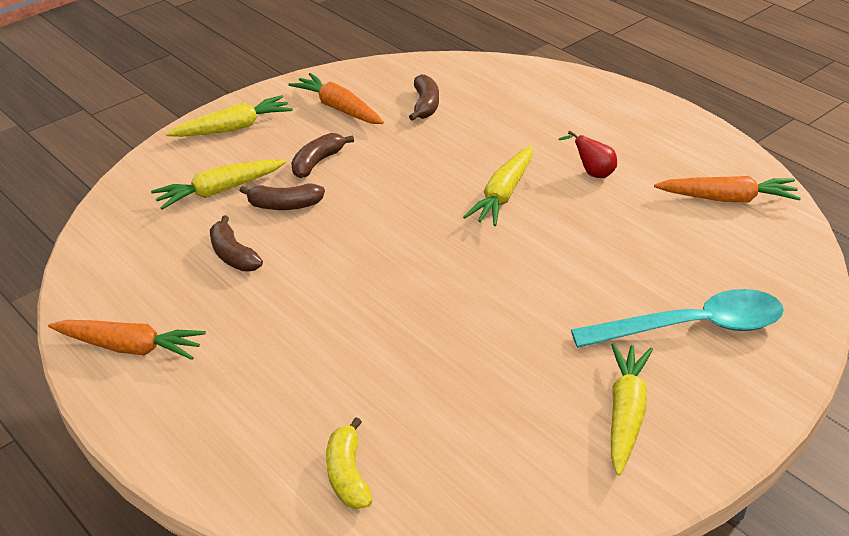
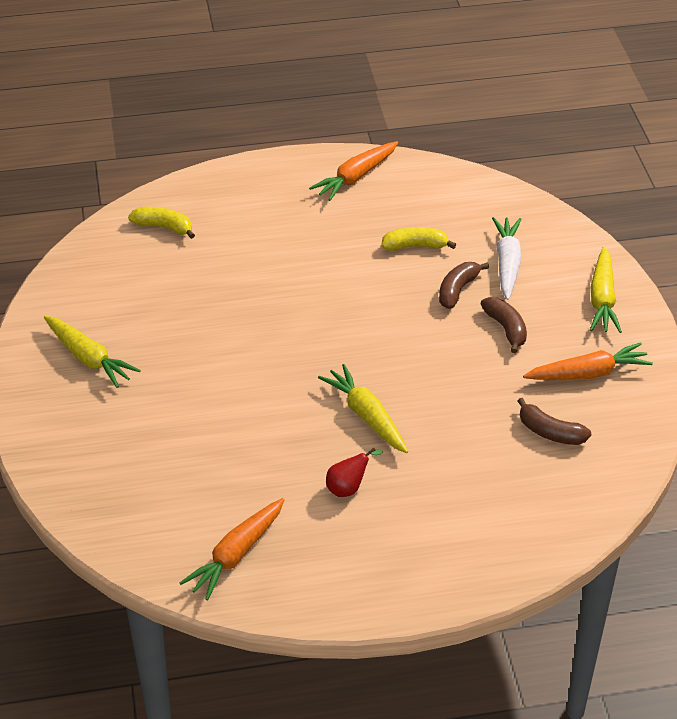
camera: 120 degrees right, 5 degrees up
(219, 191) = (507, 263): yellow carrot -> white carrot
(233, 255) = (415, 246): brown banana -> yellow banana
(693, 327) = (123, 436): turquoise spoon -> none

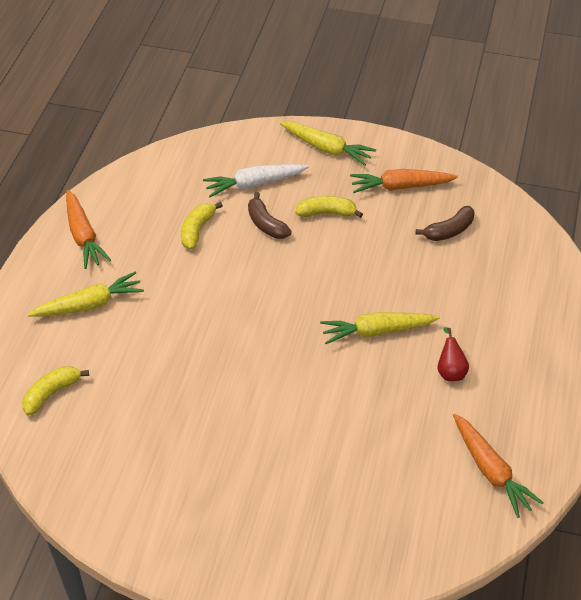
camera: 65 degrees left, 5 degrees up
(89, 358) = (196, 508): yellow carrot -> yellow carrot (90, 304)
(506, 329) = (327, 213): brown banana -> yellow banana
(507, 263) = (254, 184): white carrot -> white carrot turned 45 degrees counterclockwise
(588, 373) = (400, 187): orange carrot -> orange carrot turned 105 degrees counterclockwise

